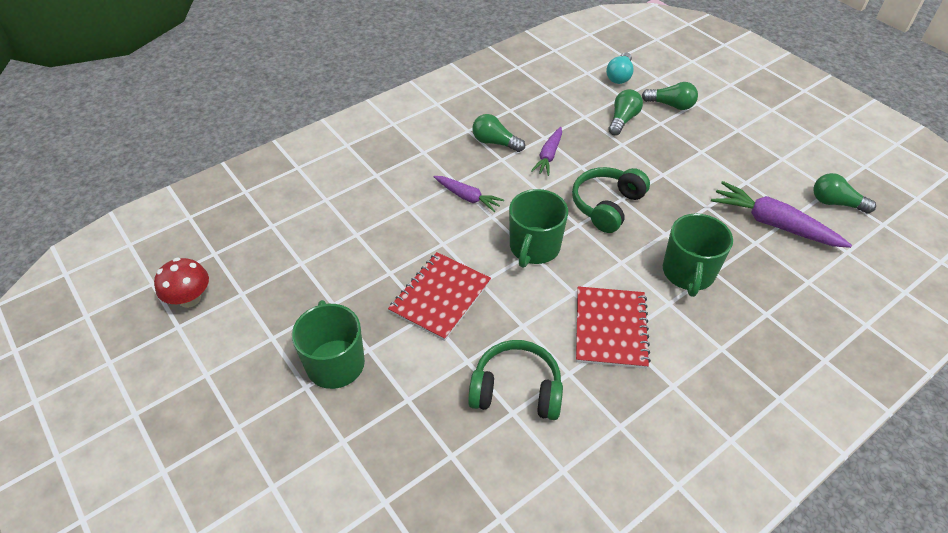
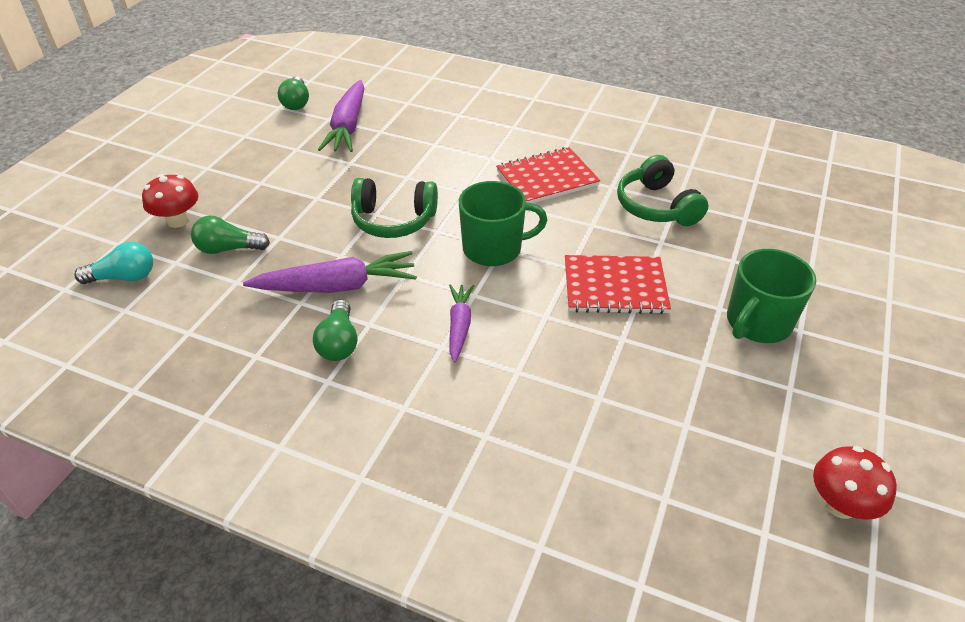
camera: 120 degrees left, 5 degrees down
(548, 156) = (337, 286): purple carrot -> purple carrot, size x1.67
(671, 105) = (178, 220): green light bulb -> red mushroom
(688, 273) = (447, 155): green mug -> none

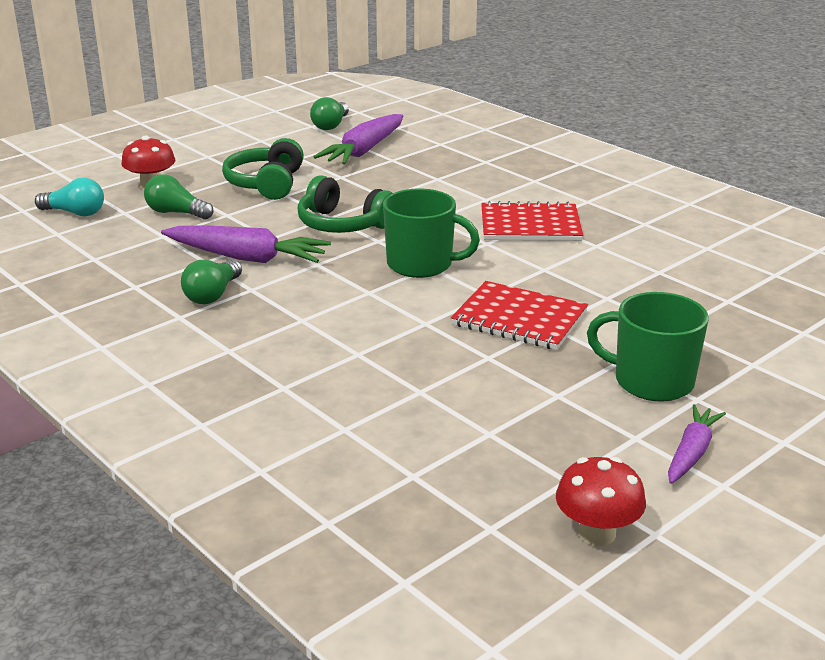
camera: 25 degrees right, 15 degrees down
(459, 326) = (333, 310): purple carrot -> purple carrot (691, 453)
(657, 206) = (631, 270): green headphones -> green headphones (267, 184)
(757, 323) = (651, 381): green mug -> green mug turned 45 degrees clockwise

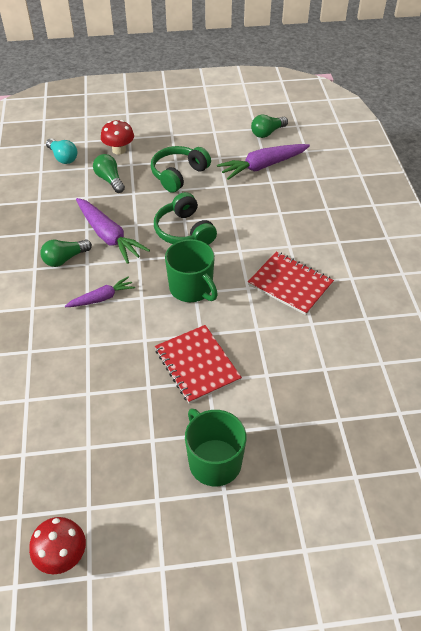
camera: 35 degrees right, 20 degrees up
(691, 453) = (173, 532): purple carrot -> purple carrot (102, 298)

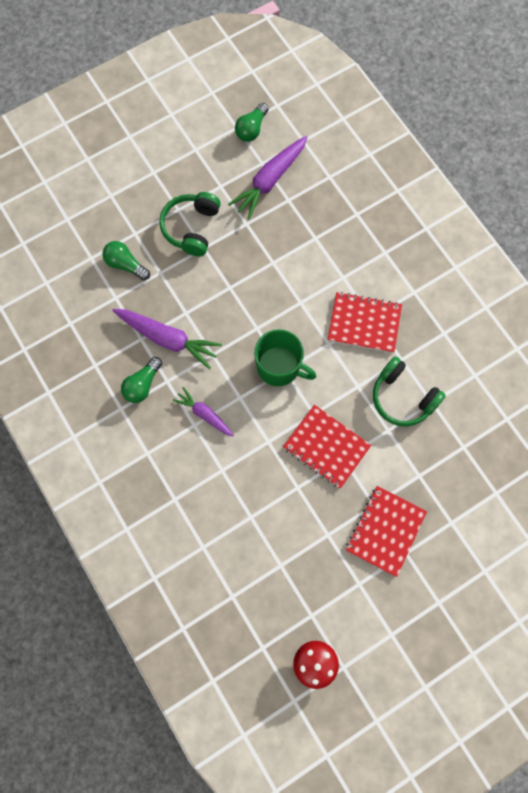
camera: 25 degrees left, 25 degrees up
(63, 157) = (57, 253): turquoise light bulb -> none
(102, 298) = (204, 414): purple carrot -> purple carrot turned 90 degrees counterclockwise
(119, 150) = (110, 218): red mushroom -> none
(184, 231) = (237, 301): green headphones -> green headphones (402, 397)
(214, 461) = (385, 531): green mug -> red notebook

